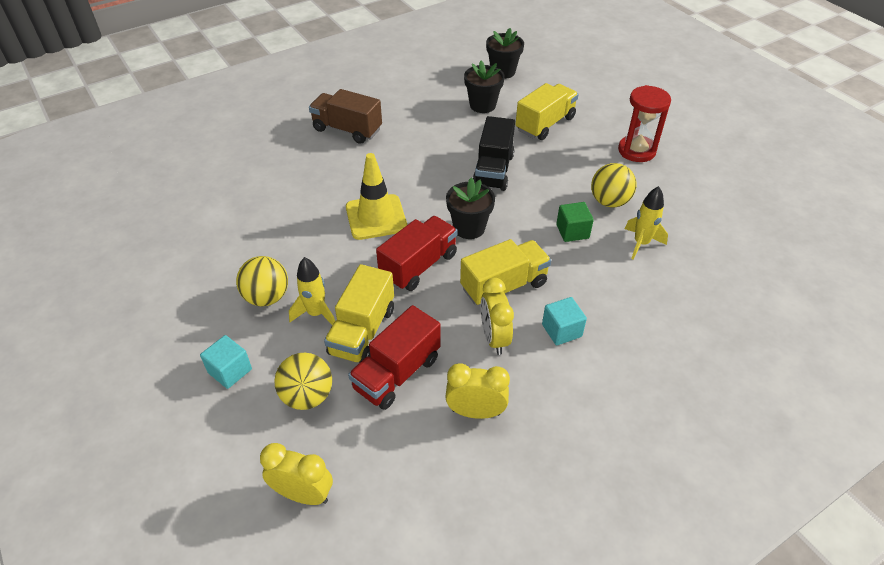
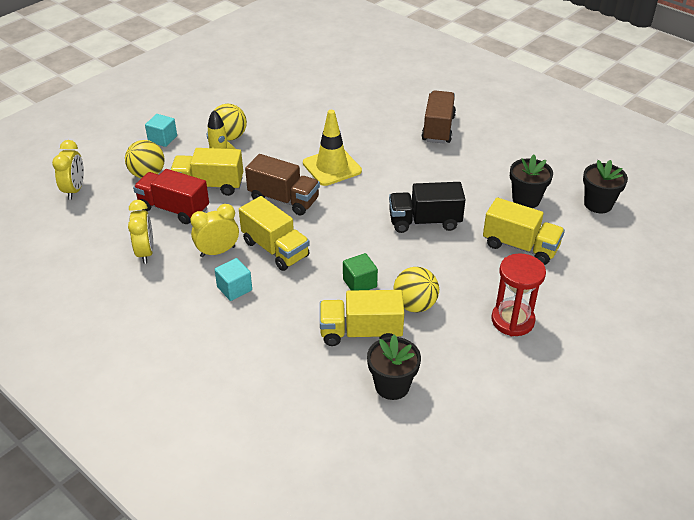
camera: 75 degrees right, 5 degrees down
(418, 266) = (284, 199): red truck -> brown truck
(469, 228) = (339, 219): black flower pot -> black flower pot (392, 386)
(641, 243) = (361, 332): yellow rocket -> yellow truck

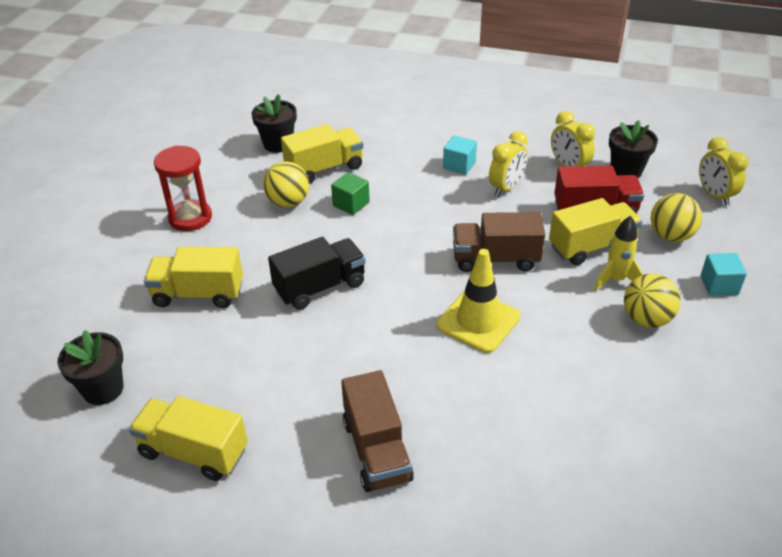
camera: 155 degrees right, 0 degrees up
(275, 249) = (455, 207): yellow truck -> yellow truck (193, 452)
(526, 199) = (204, 362): black flower pot -> black flower pot (626, 171)

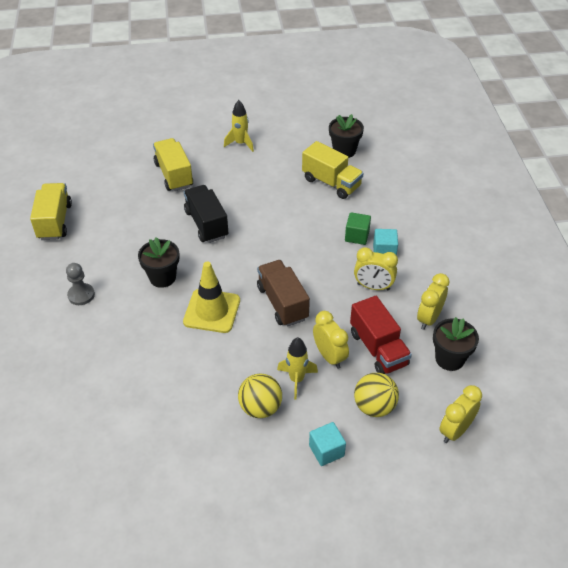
camera: 65 degrees right, 5 degrees up
(103, 389) = (85, 170): black flower pot -> black flower pot (162, 277)
(190, 218) = (240, 143): red hourglass -> yellow rocket
(288, 202) = (282, 179): yellow ball -> none
(320, 287) = (206, 224): black truck -> black truck turned 150 degrees counterclockwise
(351, 204) = (299, 209): green cube -> green cube (357, 236)
(376, 450) = (81, 295): brown truck -> grey pawn
(592, 246) = (329, 356): yellow truck -> yellow clock

